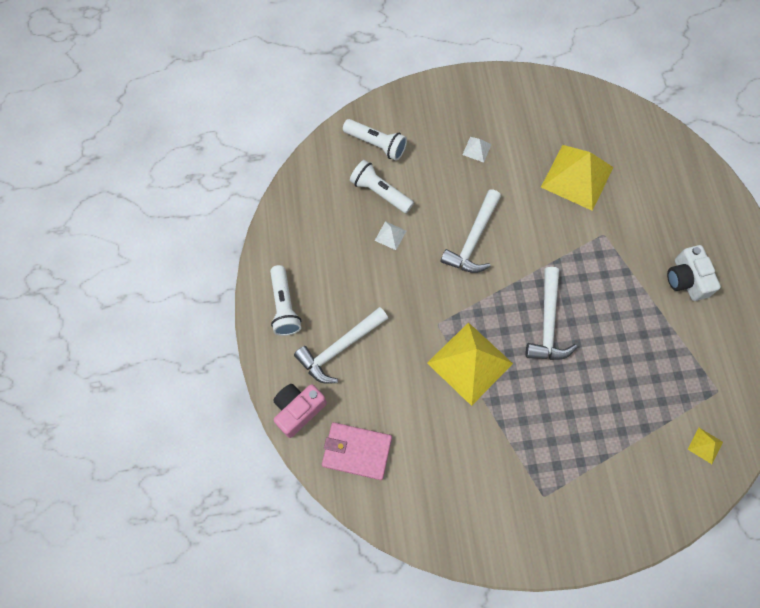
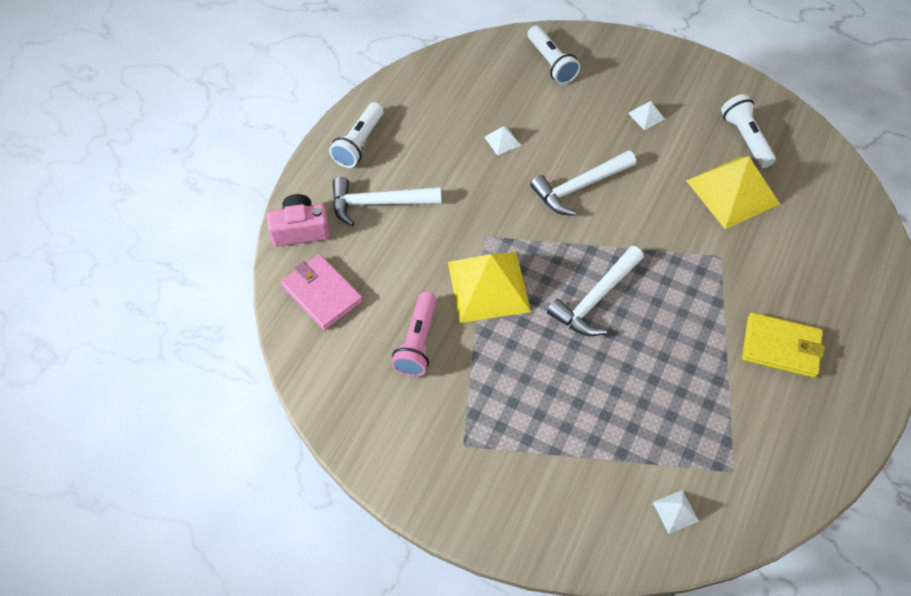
camera: 35 degrees right, 10 degrees down
(380, 192) = (521, 102): white flashlight -> white flashlight (745, 138)
(455, 441) = (418, 342): none -> pink flashlight
(686, 279) = (780, 347): white camera -> yellow wallet
(705, 445) = (675, 511): yellow pyramid -> white pyramid

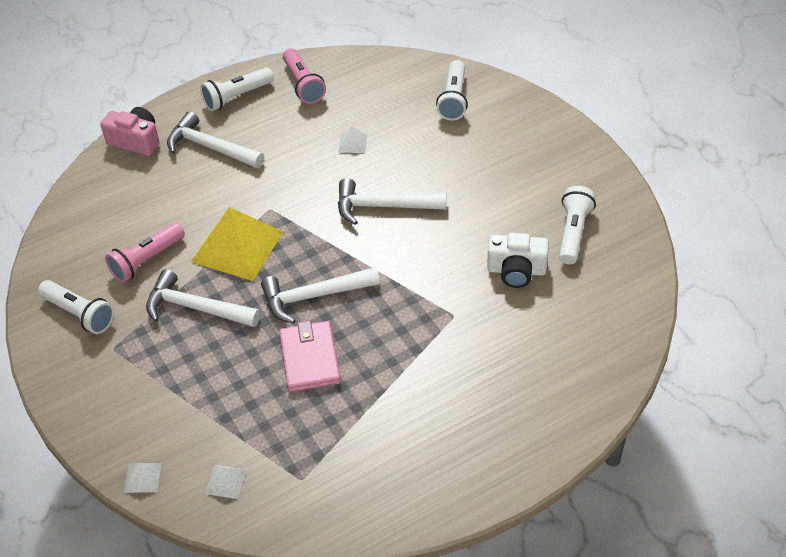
camera: 35 degrees right, 10 degrees down
(322, 294) = (110, 193): pink wallet -> pink wallet (309, 359)
(401, 428) = (80, 314): none -> white flashlight
(410, 105) = (303, 84): none -> pink flashlight
(504, 364) = (196, 308): none -> white hammer
(646, 116) = (498, 176): white pyramid -> white pyramid (142, 477)
(732, 192) = (516, 270): yellow pyramid -> white camera
(780, 347) = (436, 410): yellow wallet -> none

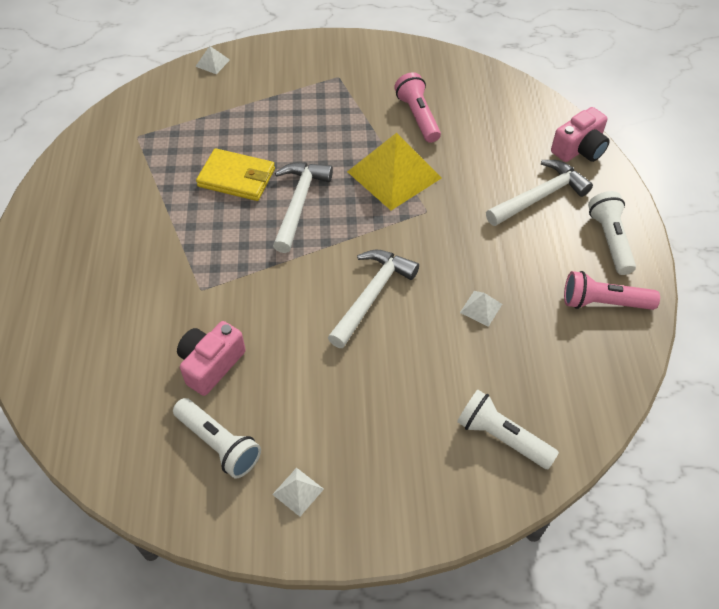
camera: 115 degrees right, 5 degrees up
(80, 314) = (387, 68): white flashlight -> none
(196, 308) = (343, 130): white hammer -> none
(225, 481) = (172, 99): white pyramid -> white pyramid (298, 491)
(309, 359) = (237, 178): pink wallet -> yellow wallet
(516, 270) = (211, 364): white camera -> pink camera

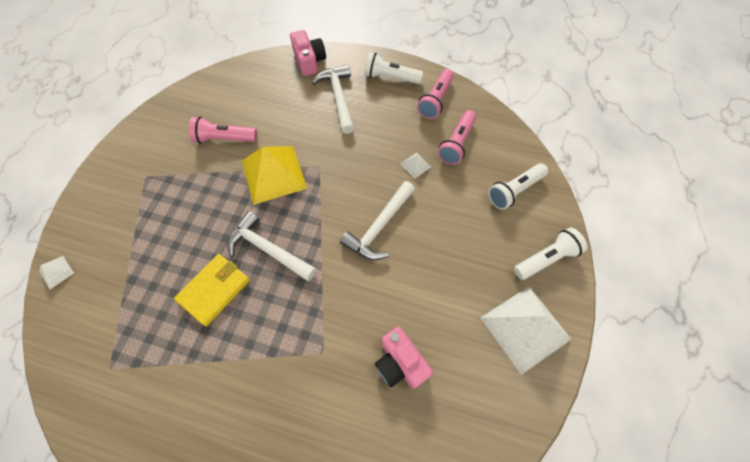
camera: 70 degrees left, 10 degrees up
(219, 444) = (473, 375): white flashlight -> white flashlight (546, 258)
(298, 491) = (525, 328): white pyramid -> white pyramid, size x2.39
(372, 295) = (379, 227): white hammer -> white hammer turned 105 degrees counterclockwise
(543, 347) = (457, 144): none -> pink flashlight

